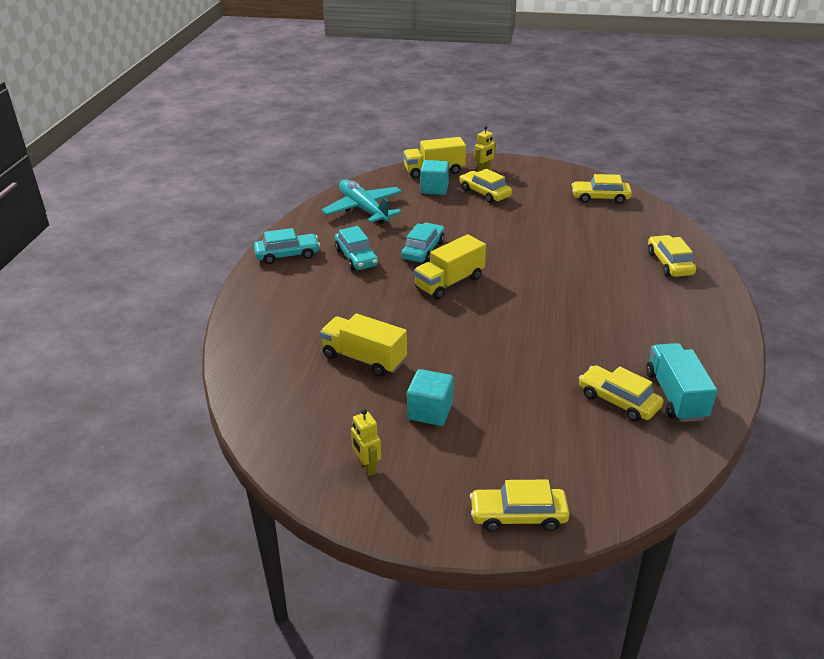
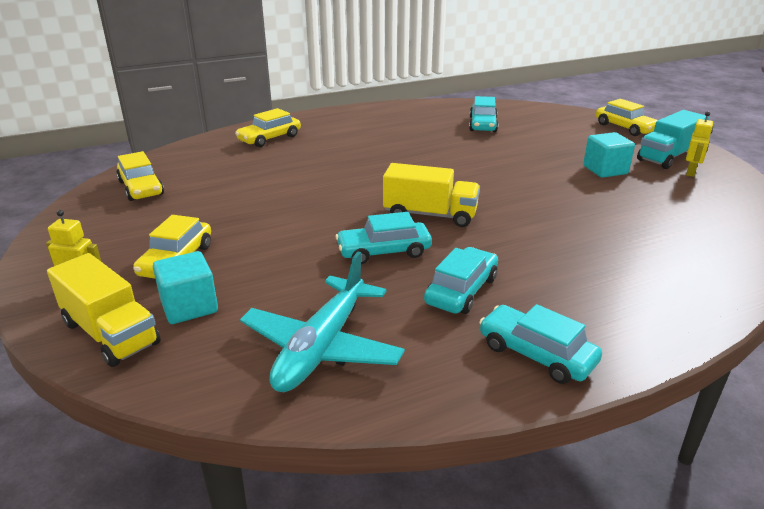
camera: 125 degrees left, 5 degrees down
(364, 359) = (607, 213): yellow truck -> none
(618, 401) = (482, 125): yellow car -> turquoise car
(675, 395) = (450, 113): turquoise truck -> turquoise truck (667, 157)

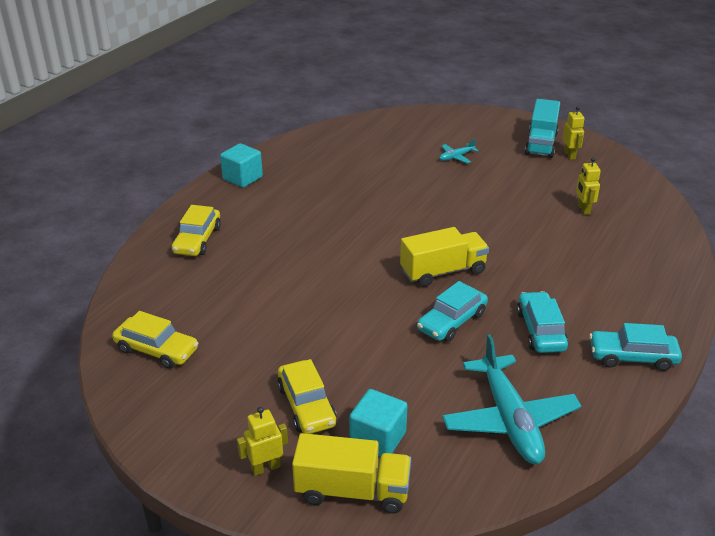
camera: 35 degrees left, 5 degrees up
(482, 125) = (370, 153): turquoise car -> none
(561, 145) = (456, 157): none -> turquoise plane
(605, 170) = (513, 174): turquoise cube -> turquoise cube (242, 178)
(625, 128) = (482, 120): yellow car -> none
(649, 215) = (583, 209): none -> yellow robot

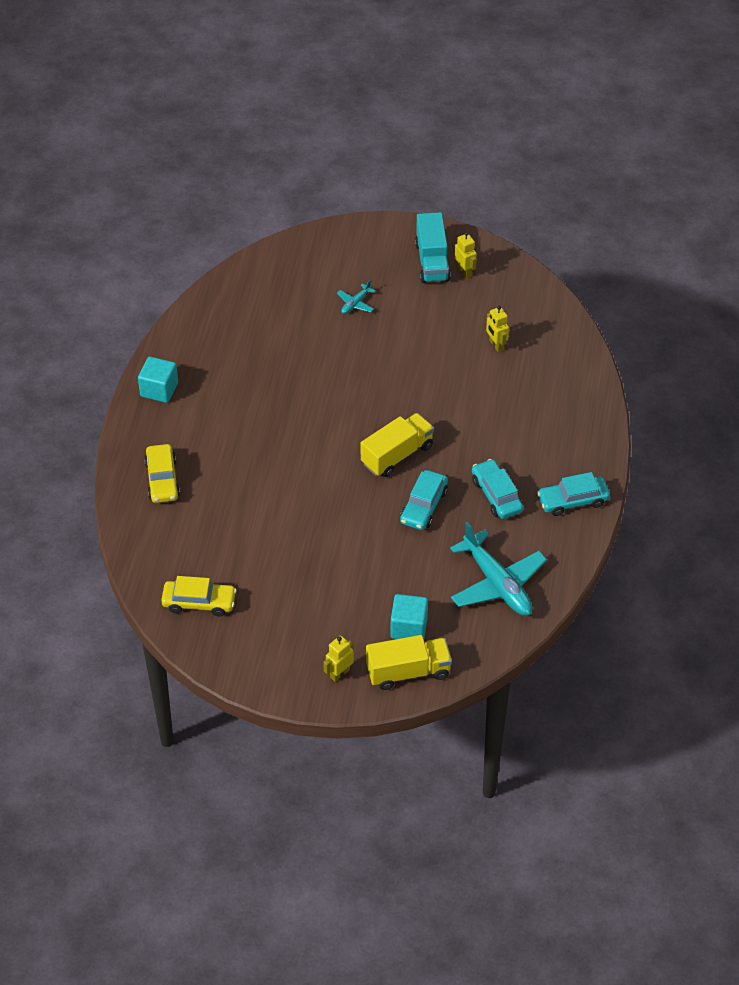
camera: 20 degrees left, 15 degrees up
(306, 405) = (344, 616): yellow car -> none

